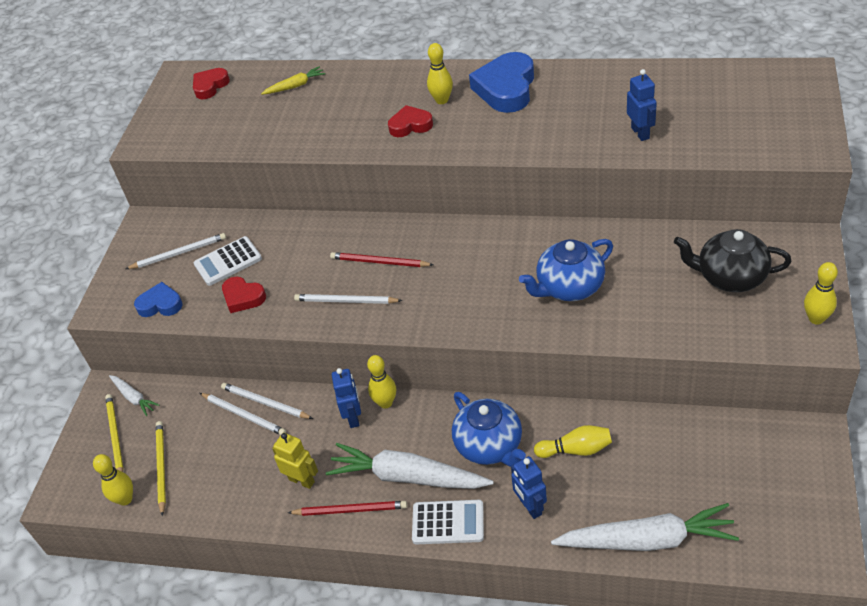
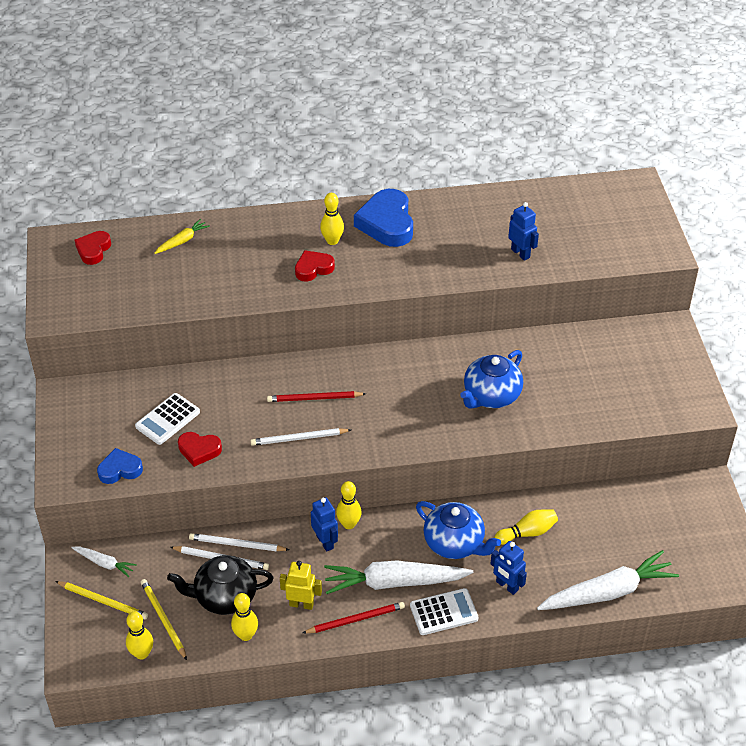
camera: 25 degrees left, 0 degrees up
(115, 436) = (103, 601): yellow pencil -> yellow pencil turned 150 degrees clockwise
(179, 253) = (114, 419): white pencil -> none
(730, 277) = (618, 367): black teapot -> black teapot (224, 597)
(816, 319) = (694, 392): yellow bowling pin -> yellow bowling pin (246, 635)

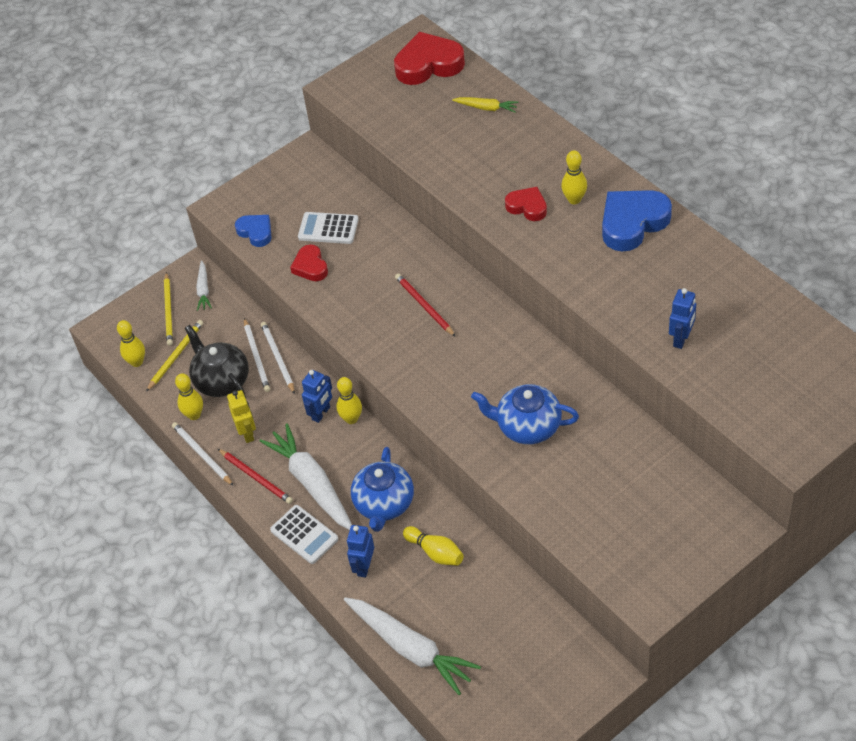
camera: 65 degrees right, 5 degrees up
(93, 250) = (428, 64): red heart -> red heart, size x1.74
(298, 438) = (371, 321): white pencil -> white pencil (202, 454)

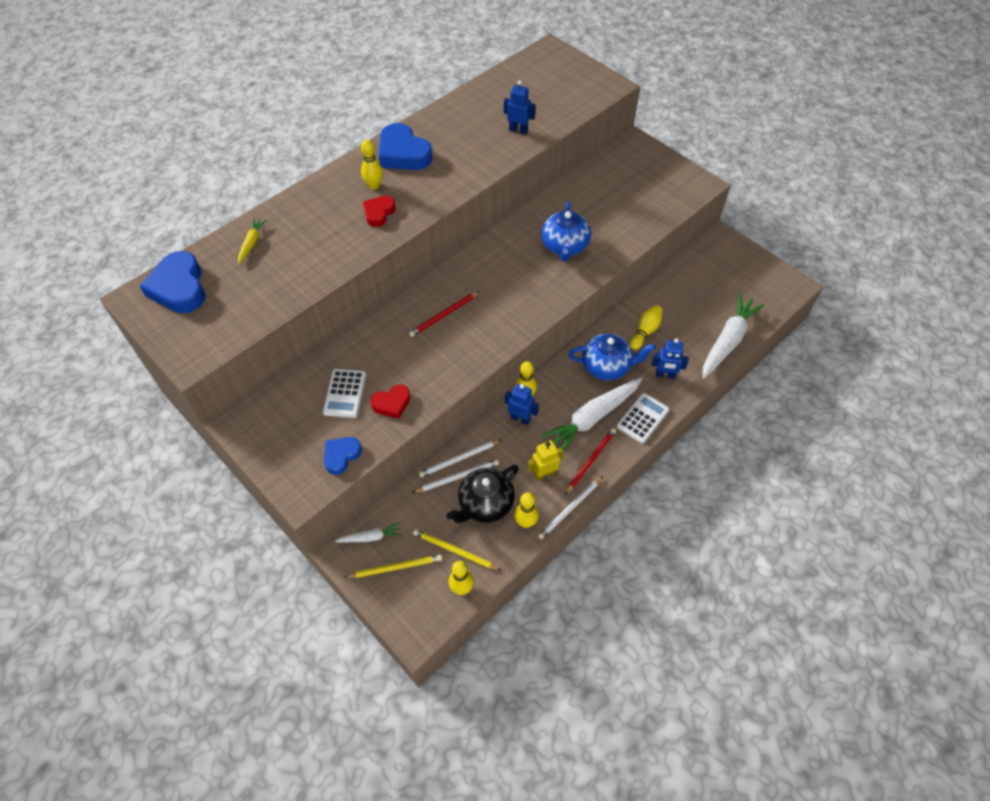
camera: 100 degrees left, 5 degrees up
(428, 64) = (179, 288): red heart -> blue heart

